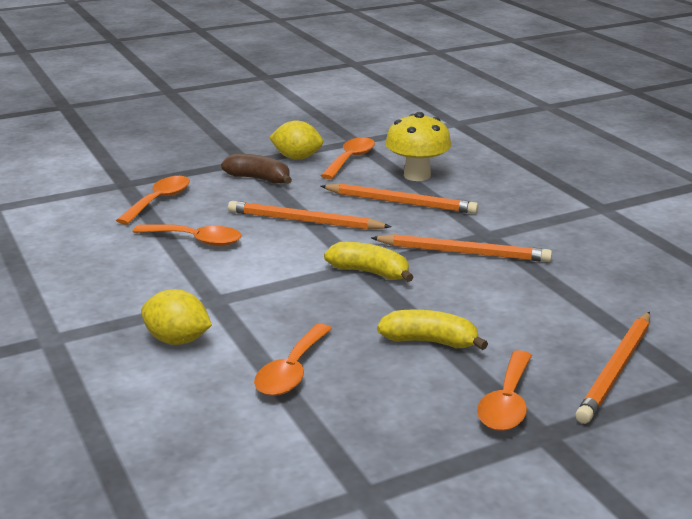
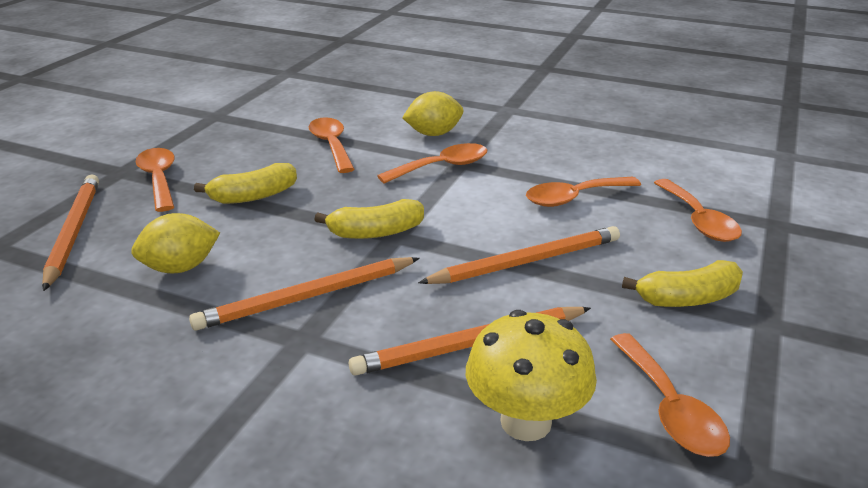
camera: 140 degrees right, 5 degrees up
(236, 302) = (442, 167): none -> orange spoon
(259, 179) = (687, 298): brown banana -> yellow banana
(297, 158) = (734, 367): yellow lemon -> yellow lemon (180, 267)

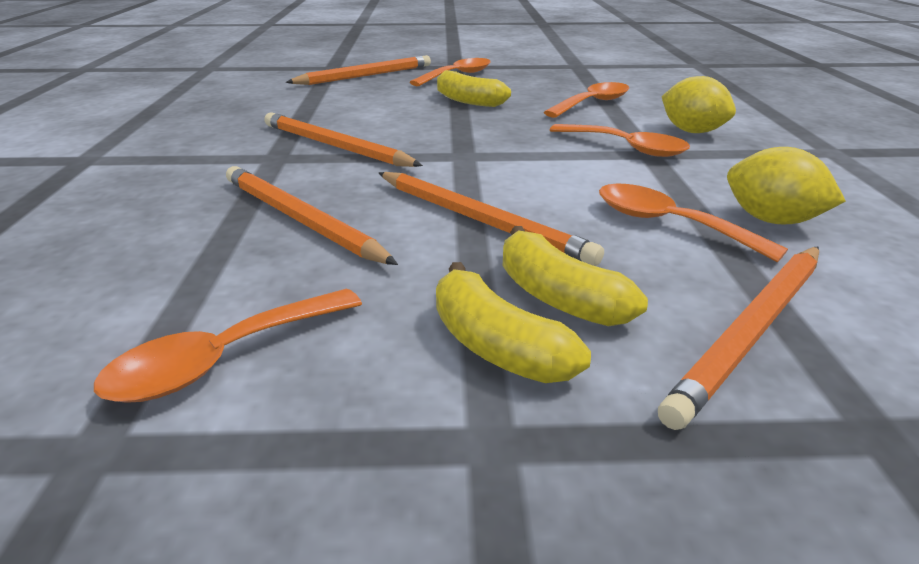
camera: 65 degrees right, 0 degrees up
(180, 267) = (345, 106): yellow lemon -> yellow lemon (771, 220)
(375, 232) = (460, 147): yellow banana -> yellow banana (558, 297)
(526, 422) = (182, 267): yellow mushroom -> none
(698, 220) = (752, 331): orange spoon -> orange pencil

